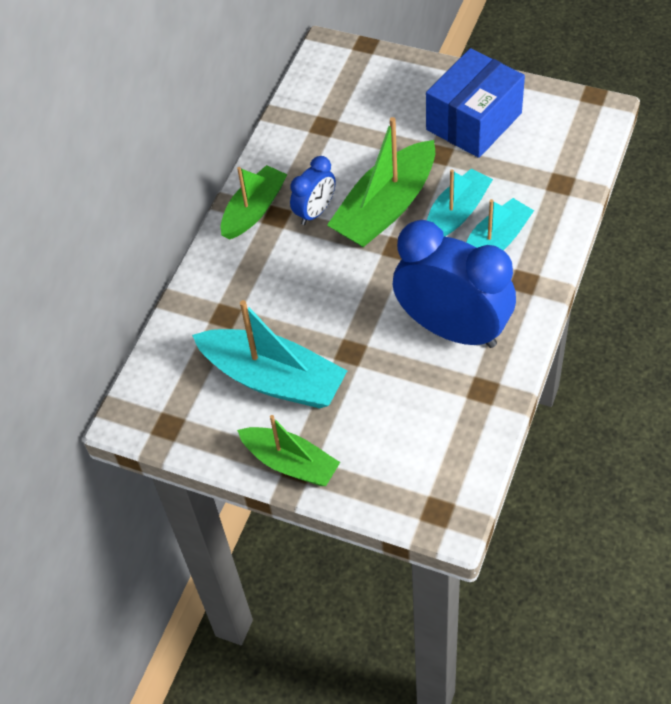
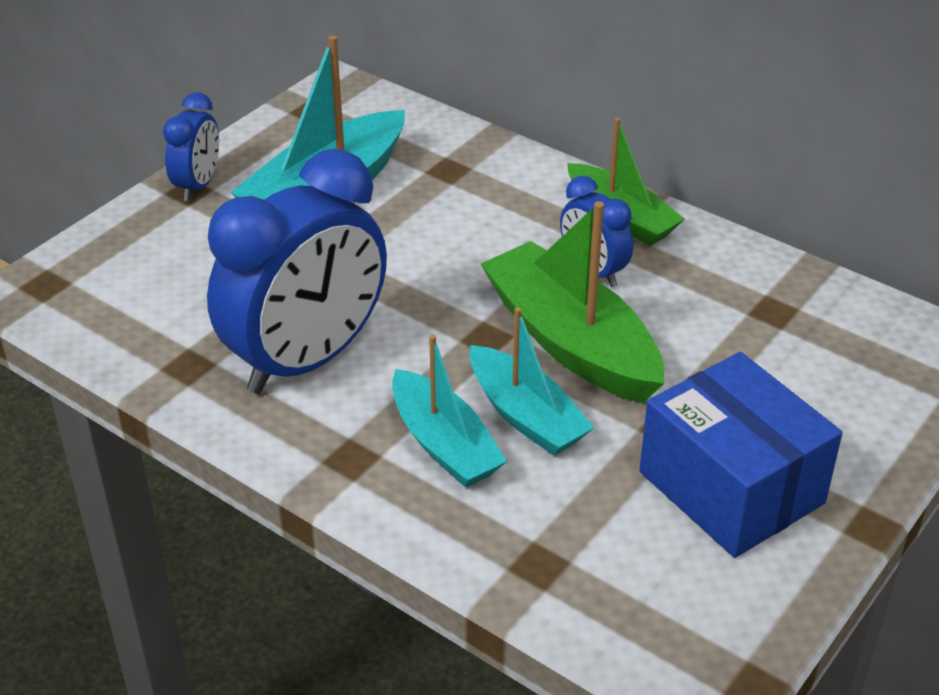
camera: 100 degrees right, 15 degrees down
(290, 463) = (198, 185): green boat -> blue clock

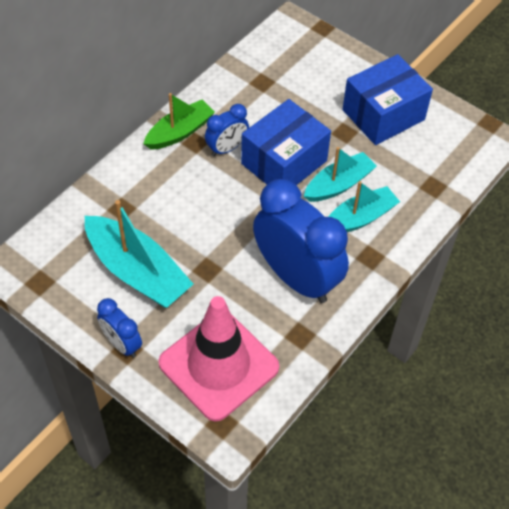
camera: 90 degrees left, 15 degrees up
(146, 278) = (218, 365): none -> pink traffic cone
(198, 185) = (122, 344): blue clock -> blue clock turned 150 degrees counterclockwise
(571, 342) = (284, 162): green boat -> blue box

